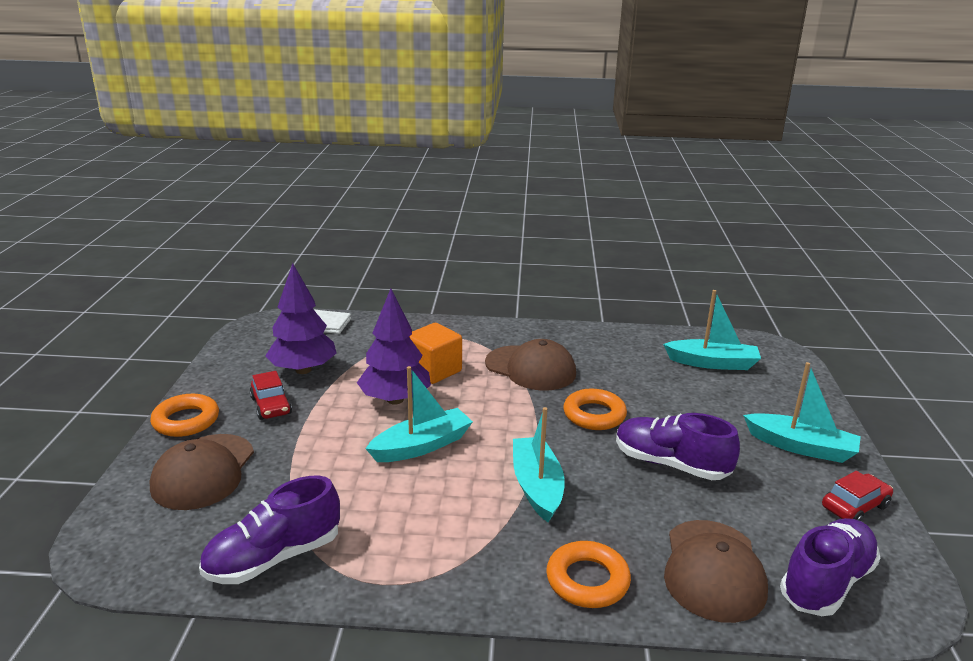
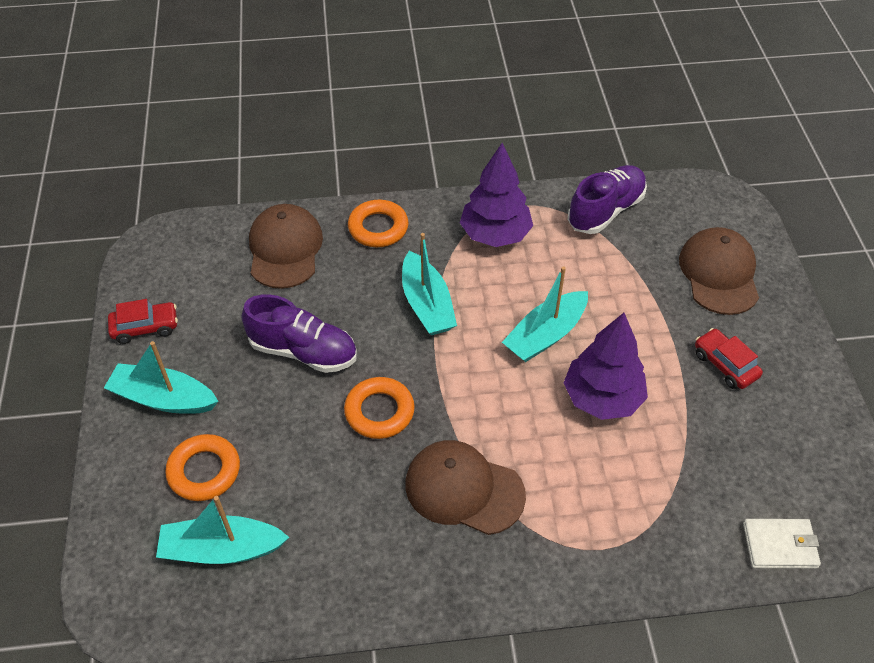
camera: 170 degrees right, 25 degrees up
(186, 421) = (789, 329): orange ring -> orange ring (204, 471)
(303, 370) = (735, 433): purple tree -> purple tree (495, 235)
(434, 371) = (581, 461): orange cube -> none
(826, 582) = (202, 252): purple shoe -> none
(855, 507) = (145, 327): red car -> red car turned 150 degrees counterclockwise

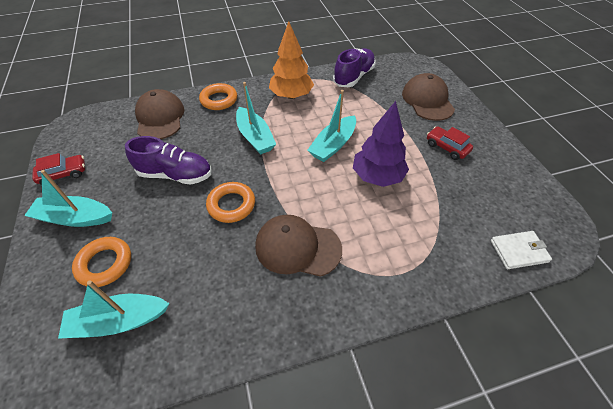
camera: 10 degrees left, 0 degrees up
(495, 235) = (291, 95): purple tree -> orange tree

